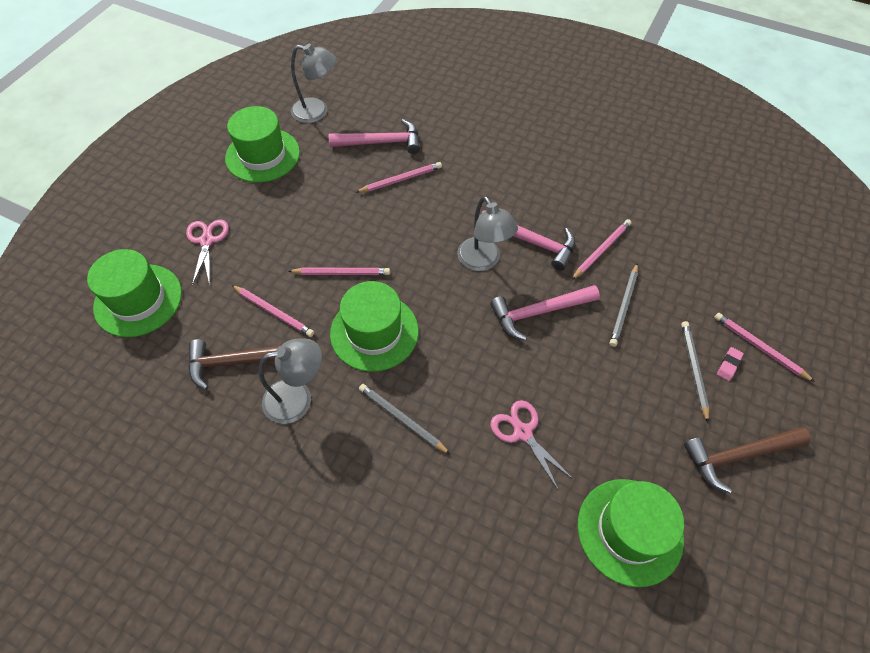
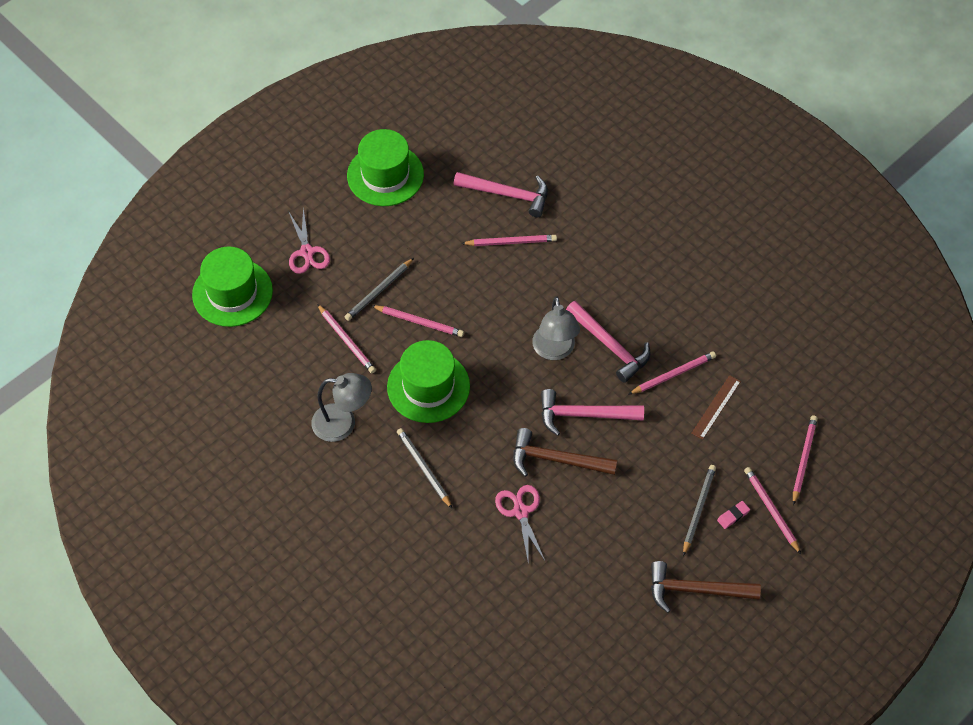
camera: 20 degrees right, 0 degrees up
(207, 241) = (307, 252): pink scissors -> pink scissors turned 150 degrees clockwise
(238, 361) = (303, 376): brown hammer -> brown hammer (556, 459)
(317, 112) = (456, 139): grey lamp -> none
(624, 306) = (666, 434): grey pencil -> grey pencil (379, 291)
(629, 531) = (572, 614): green hat -> none
(655, 267) = (716, 407): none -> brown ruler
(758, 290) = (803, 459): none -> pink pencil

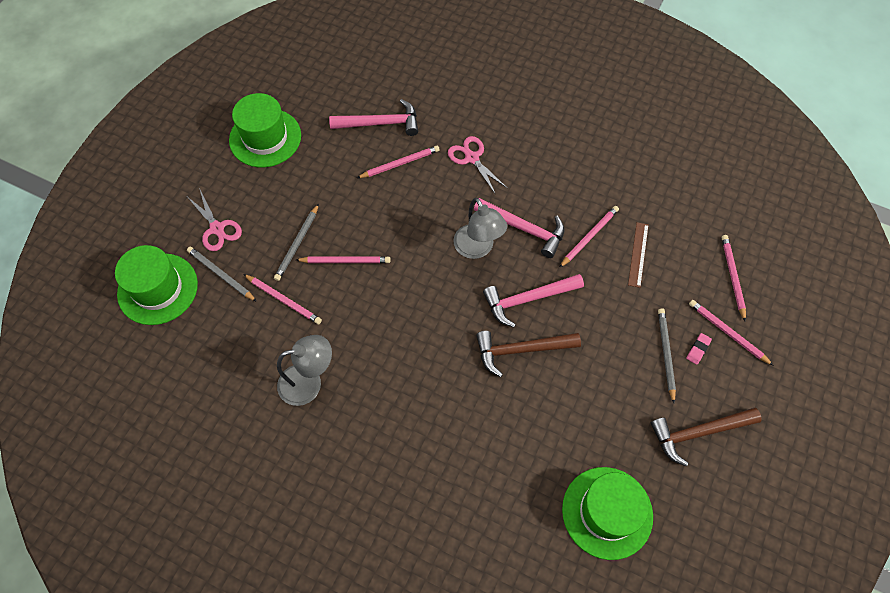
camera: 20 degrees left, 5 degrees up
(423, 468) = (402, 401): grey pencil -> grey pencil (221, 275)
(428, 386) = (376, 319): green hat -> green hat (607, 512)
(520, 511) = (509, 412): pink scissors -> pink scissors (472, 158)

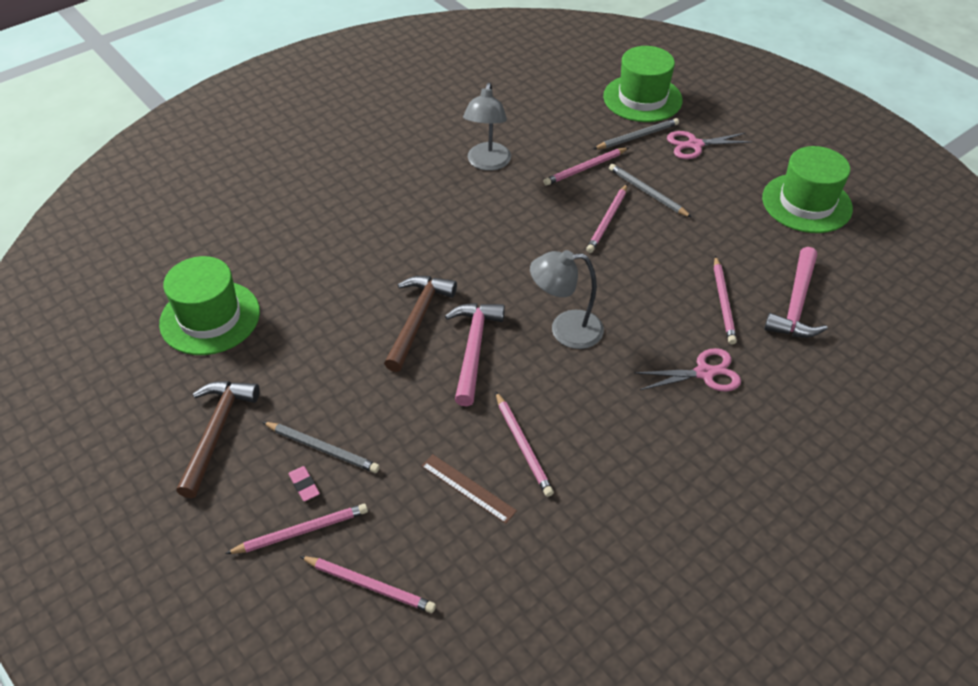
camera: 115 degrees right, 15 degrees down
(524, 229) = (570, 383): pink hammer -> none

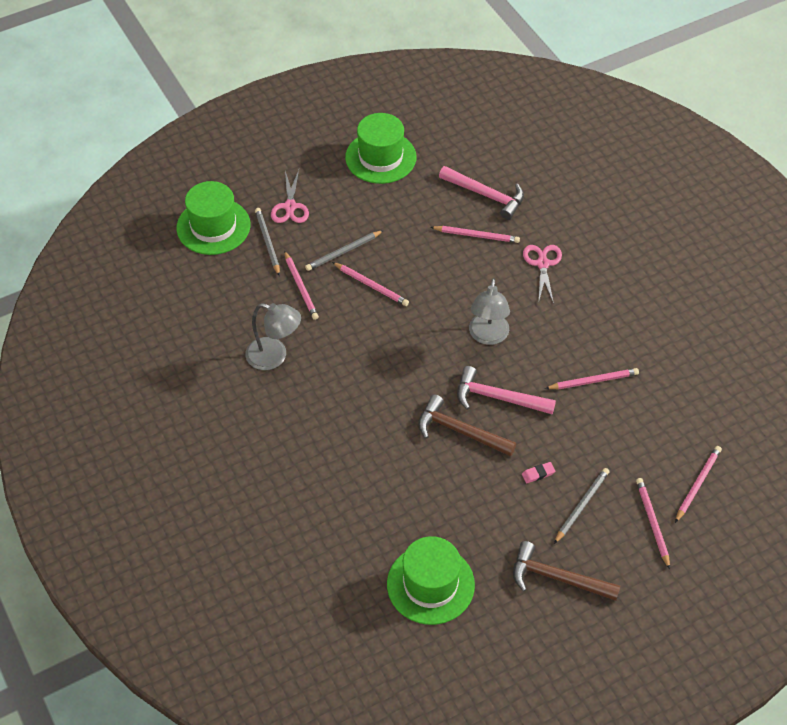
camera: 80 degrees left, 5 degrees up
(304, 485) = (613, 519): pink eraser -> pink eraser (538, 474)
(468, 488) = (626, 418): brown ruler -> none

